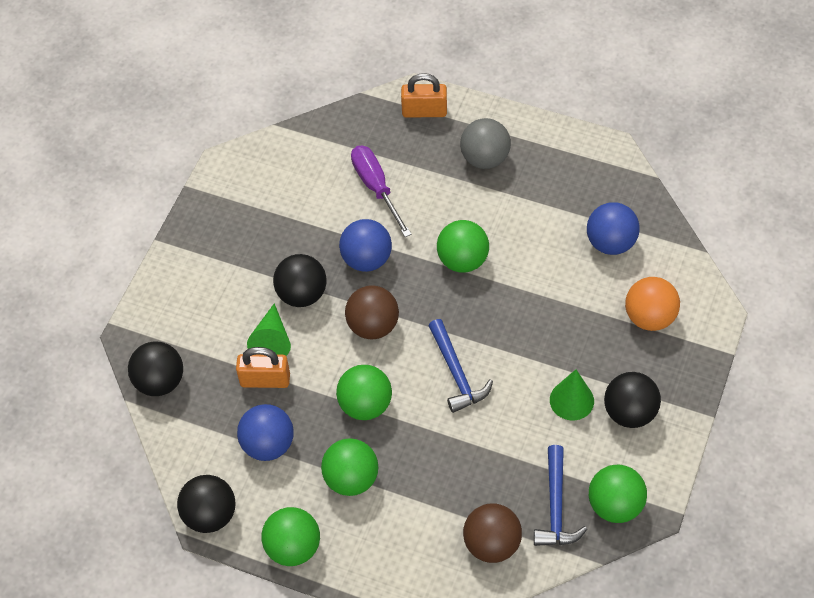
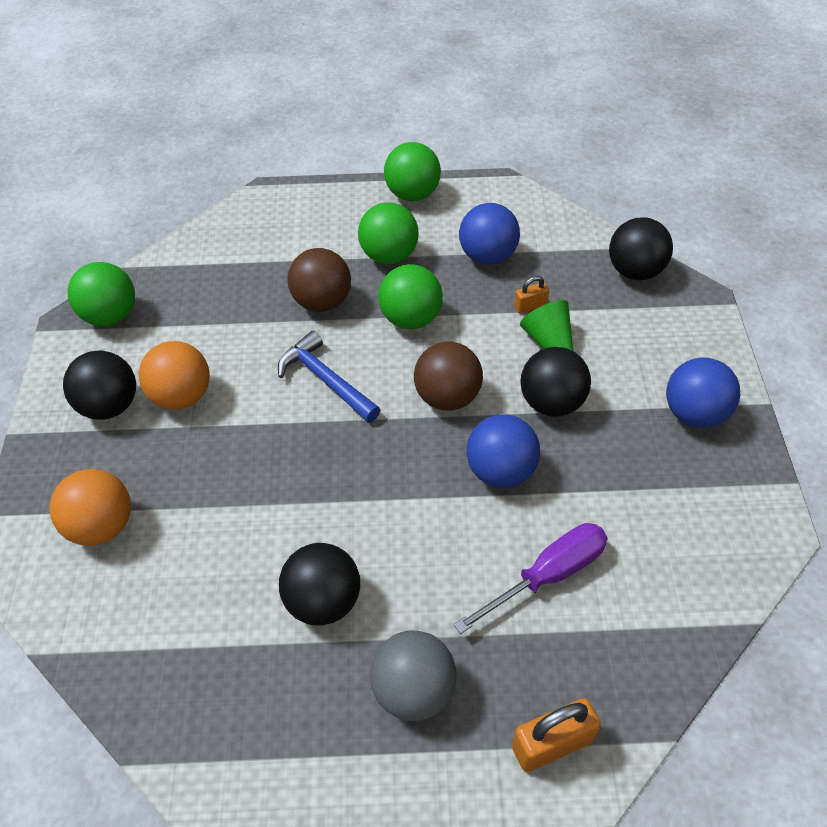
camera: 155 degrees right, 5 degrees down
(210, 515) = (502, 192): black ball -> black ball (323, 600)
(265, 380) = (530, 306): orange padlock -> orange padlock, size x0.57
(376, 188) = (547, 575): purple screwdriver -> purple screwdriver turned 75 degrees counterclockwise
(463, 260) = (376, 514): green ball -> none
(492, 544) = (228, 249): brown ball -> brown ball (322, 301)
(555, 506) = (173, 296): blue hammer -> none
(571, 400) = (182, 396): green cone -> orange ball
(610, 243) = (177, 615): blue ball -> blue ball (694, 413)

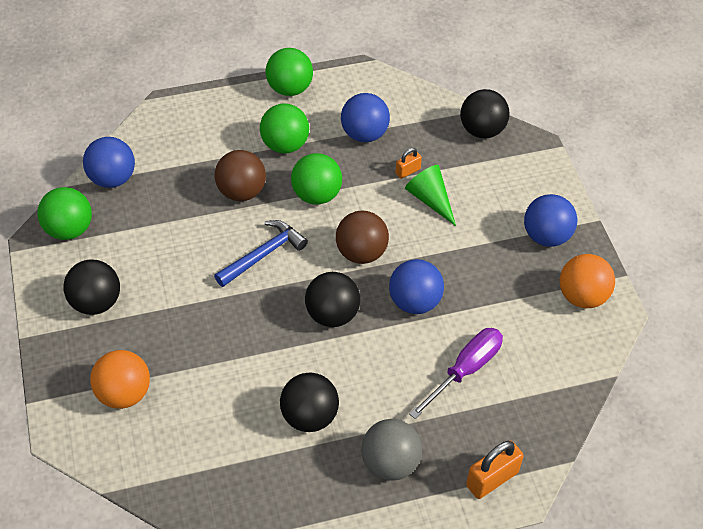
camera: 15 degrees left, 0 degrees up
(179, 266) = (112, 178): none -> blue ball
(182, 396) = (152, 285): orange ball -> orange ball (582, 296)
(326, 380) = (263, 254): blue hammer -> blue hammer turned 105 degrees clockwise
(551, 402) = (440, 245): black ball -> black ball (332, 314)

